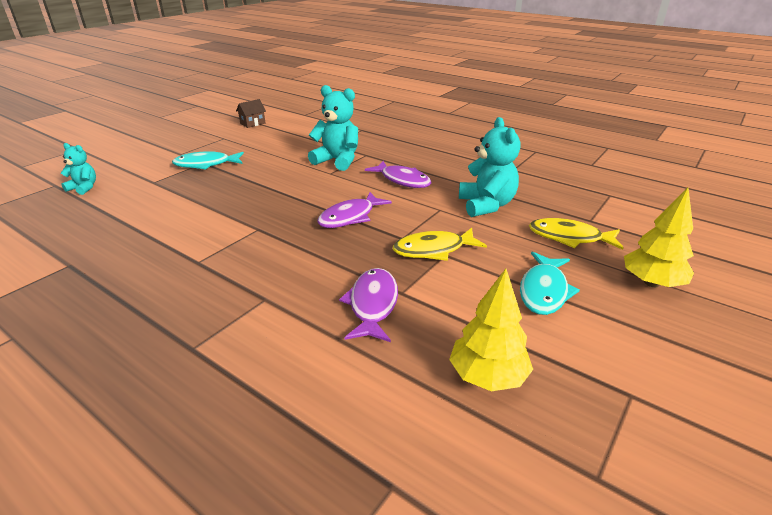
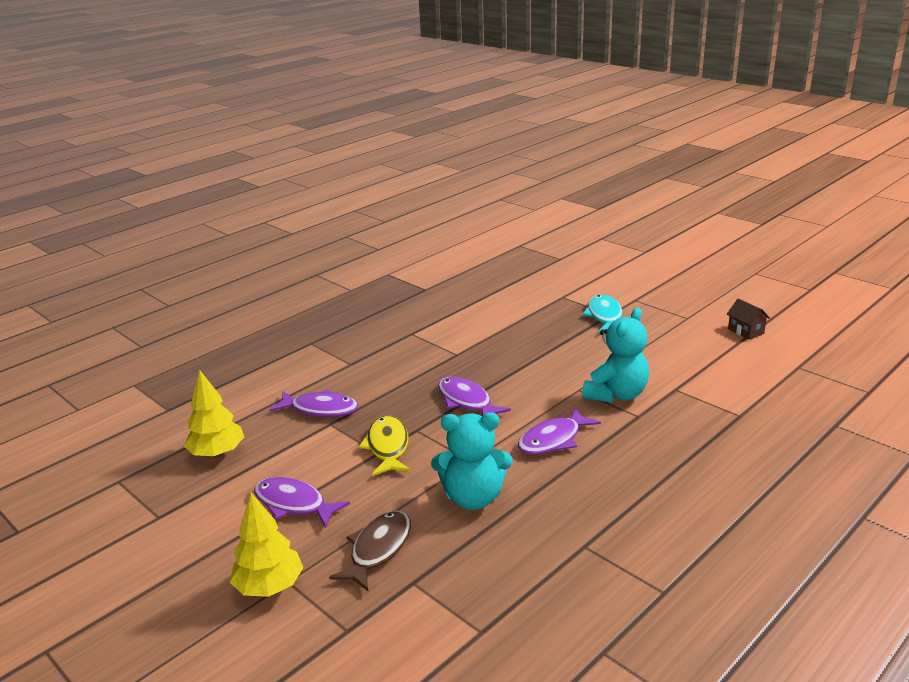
camera: 100 degrees right, 5 degrees down
(84, 188) = (552, 270): turquoise teddy bear -> none
(544, 291) = (294, 504): turquoise fish -> purple fish
(569, 237) = (378, 549): yellow fish -> brown fish

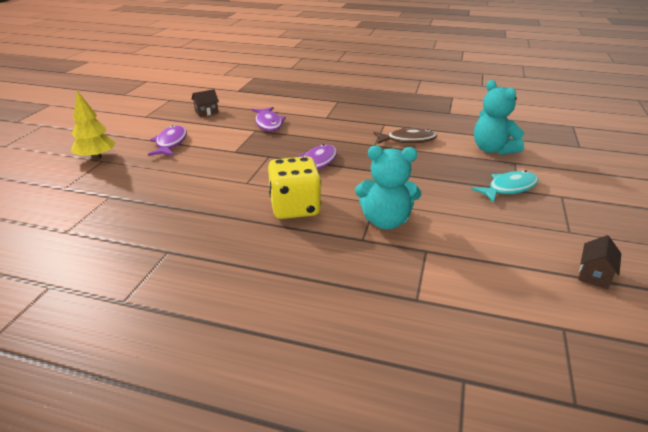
camera: 60 degrees right, 5 degrees up
(217, 453) = (206, 112): yellow tree -> brown house
(378, 549) = (137, 177): brown fish -> brown fish (407, 140)
(388, 447) = (243, 152): yellow fish -> none
(473, 498) = (204, 194): turquoise teddy bear -> turquoise teddy bear (492, 149)
(553, 440) = (295, 208): purple fish -> yellow dice

